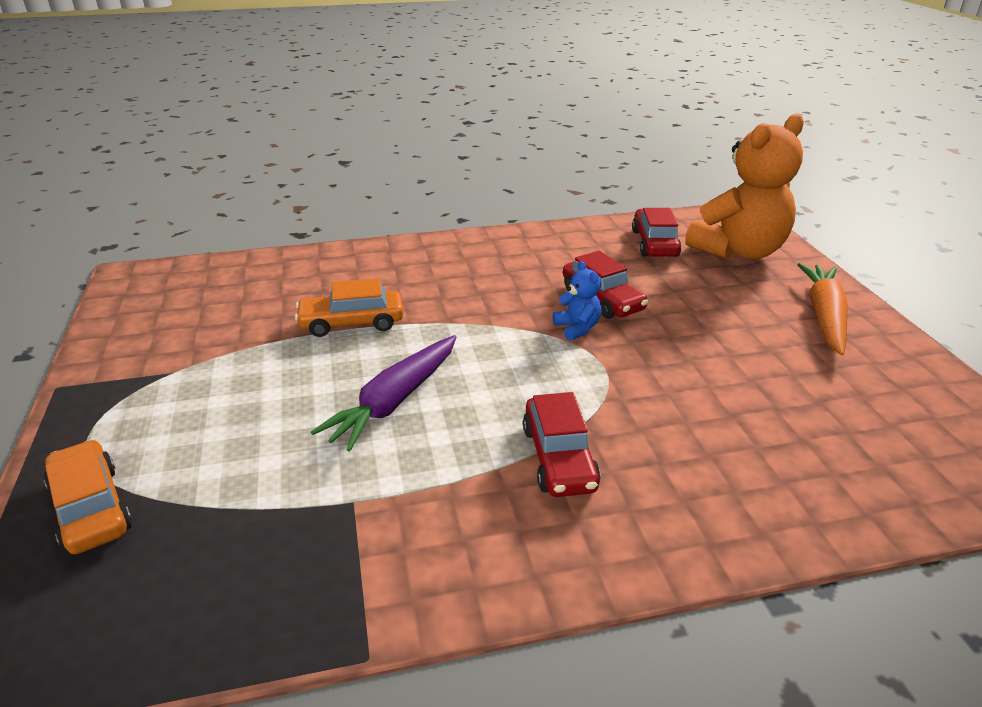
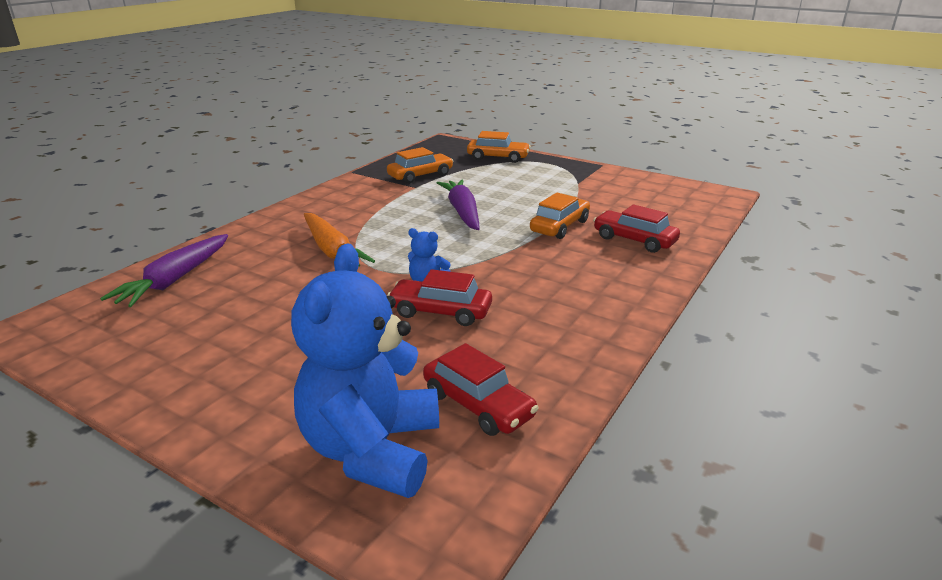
camera: 135 degrees right, 5 degrees down
(293, 535) = (420, 176): none -> orange car
(559, 458) = (351, 225): red car -> red car (634, 240)
(739, 251) = (372, 450): orange teddy bear -> blue teddy bear
(824, 316) = (224, 393): orange carrot -> orange carrot (332, 251)
(860, 474) = (175, 280): none -> purple carrot

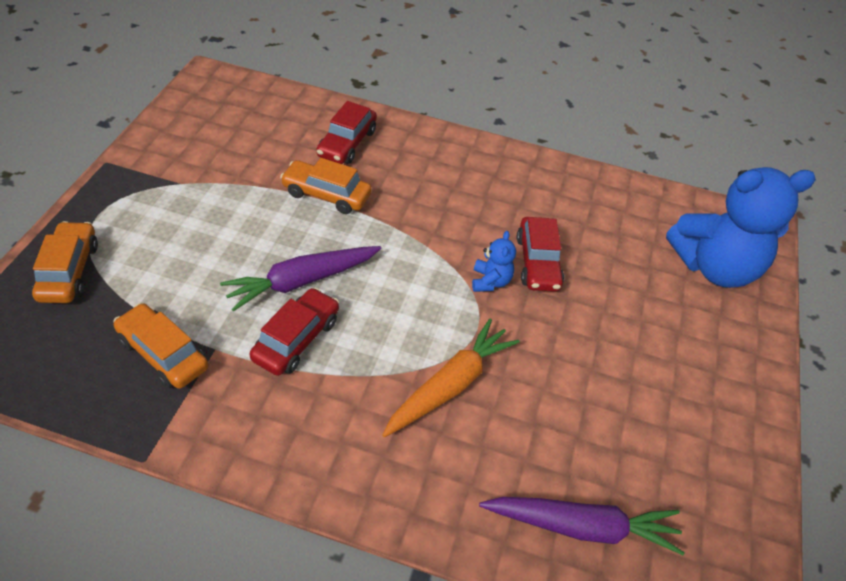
camera: 110 degrees left, 20 degrees up
(478, 405) = (643, 223): red car -> red car (296, 339)

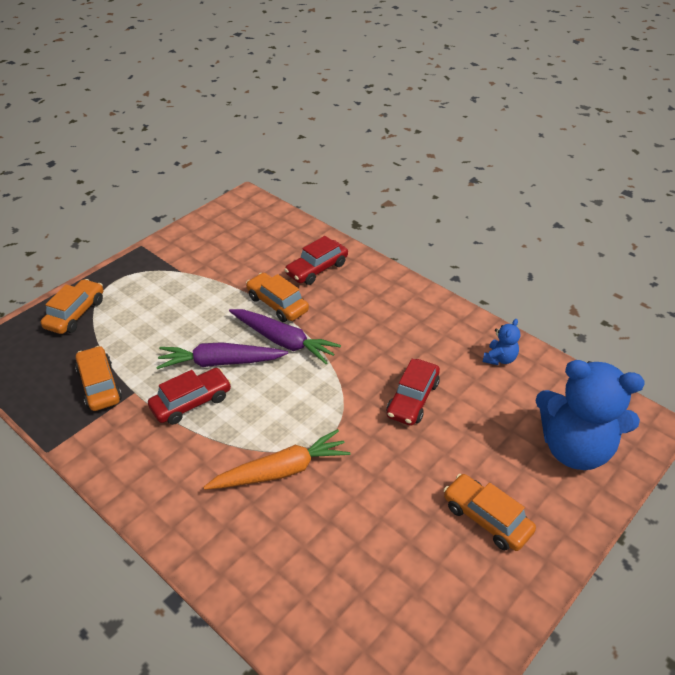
camera: 30 degrees right, 5 degrees down
(490, 281) = (363, 403): blue teddy bear -> blue teddy bear (499, 358)
(582, 527) = (315, 612): purple carrot -> purple carrot (283, 341)
(681, 364) = (486, 518): none -> orange car

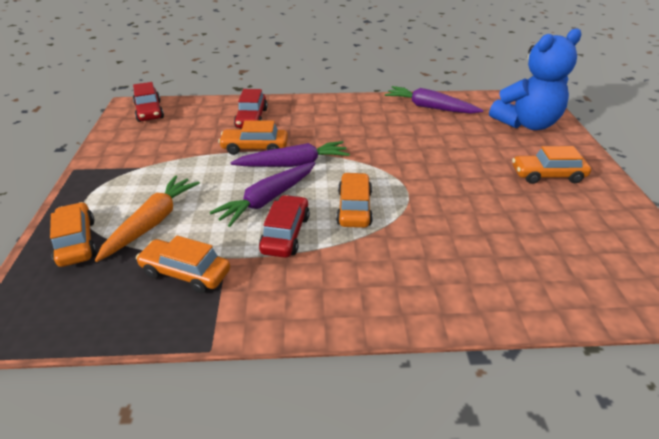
camera: 45 degrees left, 5 degrees down
(267, 417) = (354, 208): none -> orange car
(281, 471) = (413, 229): orange carrot -> orange carrot (152, 222)
(412, 399) = (420, 148): red car -> red car (149, 111)
(499, 358) = (430, 107): blue teddy bear -> purple carrot

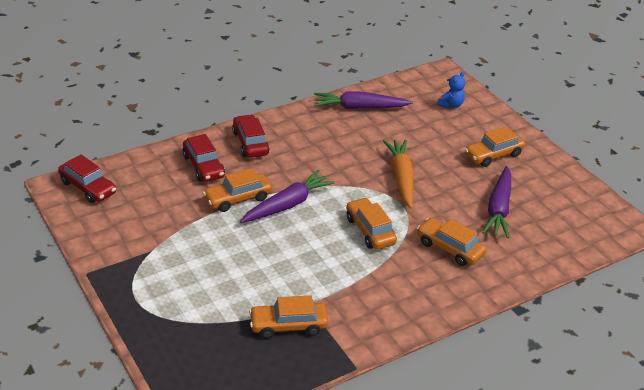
camera: 30 degrees left, 0 degrees up
(77, 242) = (173, 334): orange car -> orange car (449, 248)
(152, 222) = (219, 297): orange carrot -> orange carrot (401, 178)
(267, 199) = (295, 245): purple carrot -> purple carrot (498, 209)
(285, 234) = (335, 270): red car -> red car (250, 143)
(526, 124) = (451, 105): blue teddy bear -> blue teddy bear, size x0.42

